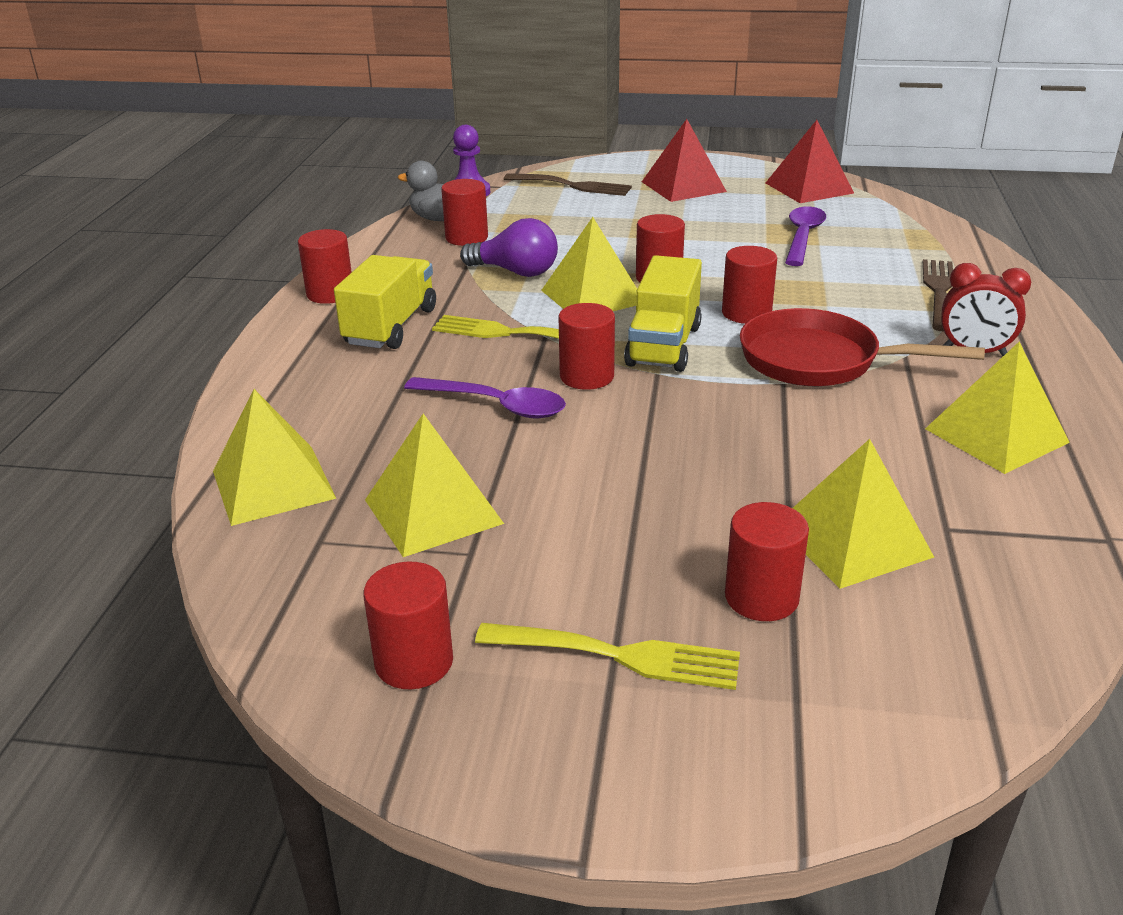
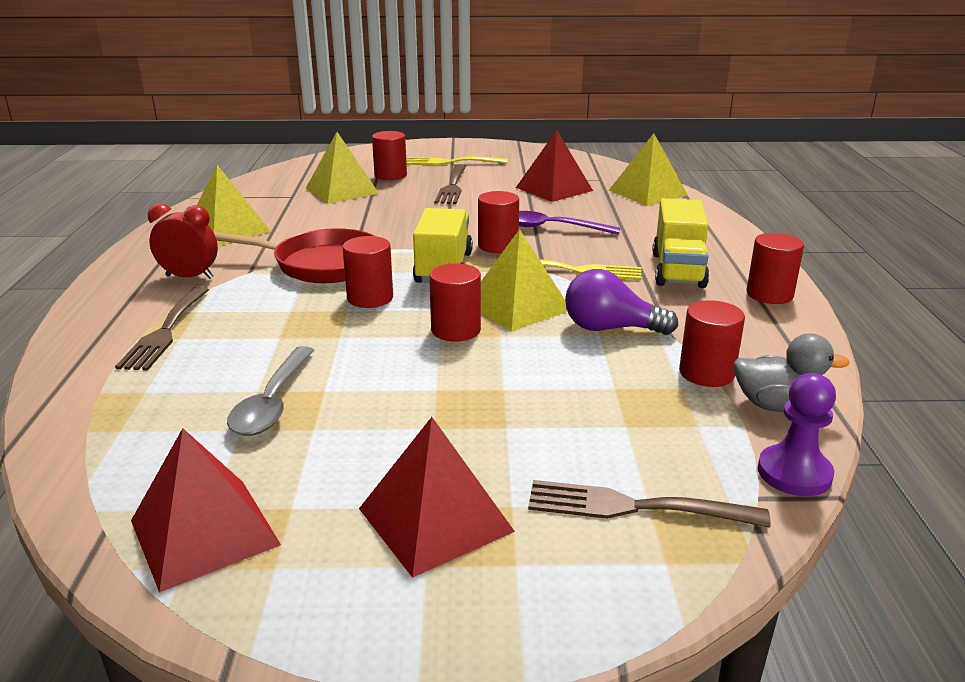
camera: 170 degrees right, 5 degrees down
(414, 662) = (528, 158): red cylinder -> none
(433, 511) = (554, 189): yellow pyramid -> red pyramid
(628, 537) = (452, 186): none -> brown fork
(803, 237) = (273, 402): purple spoon -> grey spoon

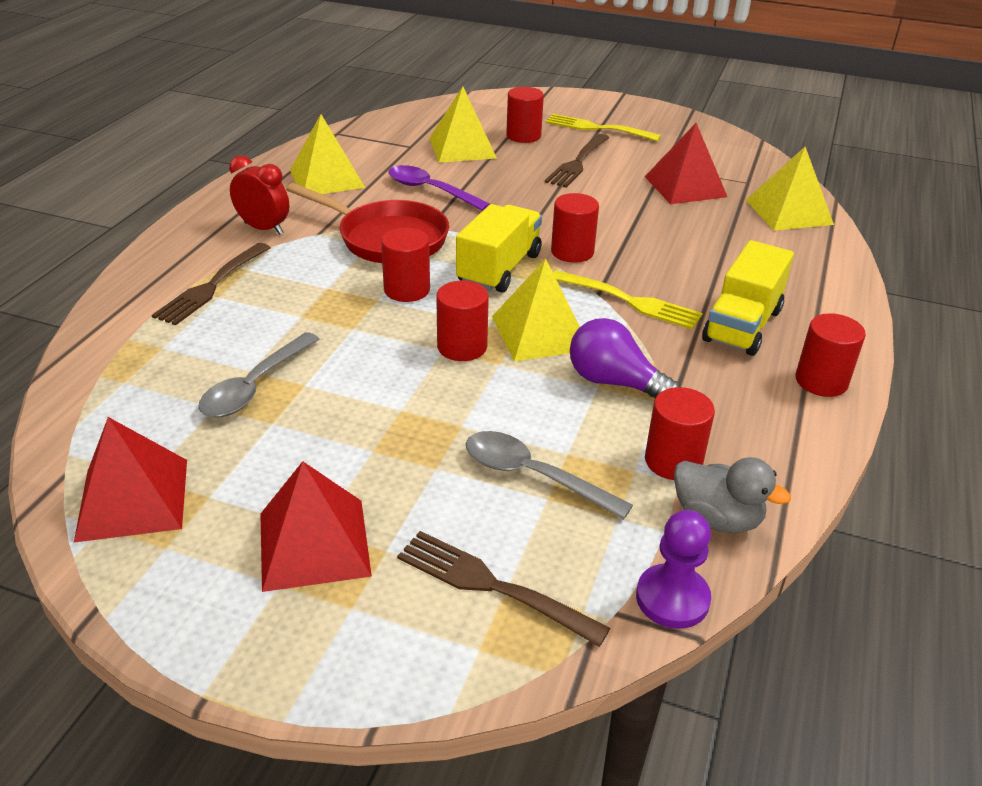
camera: 20 degrees right, 10 degrees up
(552, 228) = (645, 240): purple spoon -> purple spoon (431, 190)
(599, 412) = (533, 476): none -> grey spoon

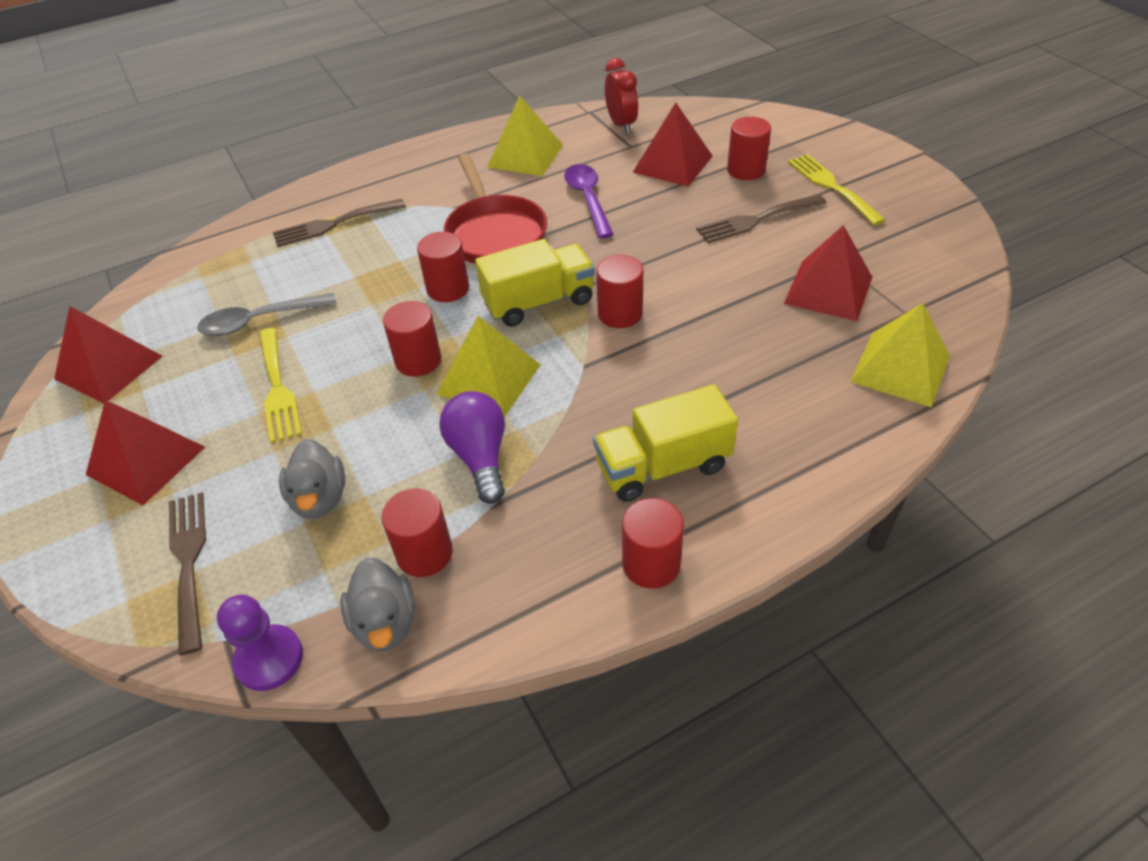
camera: 45 degrees right, 10 degrees up
(264, 228) = (425, 187): red clock -> red clock (621, 124)
(462, 148) = (672, 164): yellow pyramid -> red pyramid
(533, 476) = (320, 498): grey spoon -> grey duck
(630, 301) = (599, 388): yellow fork -> yellow fork (277, 388)

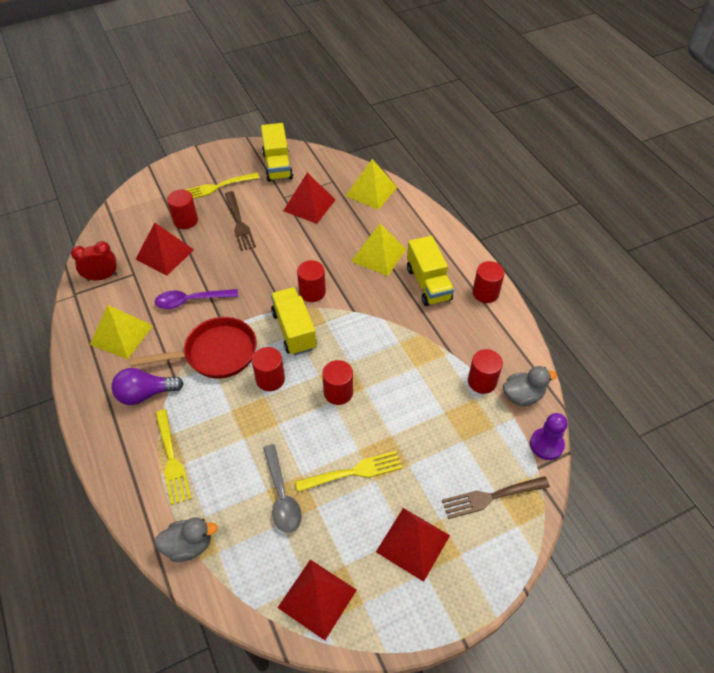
camera: 90 degrees left, 5 degrees up
(320, 498) = (446, 434): grey duck -> grey duck (189, 545)
(334, 224) = (171, 459): brown fork -> yellow fork
(480, 457) = (418, 359): purple light bulb -> purple light bulb (145, 394)
(488, 379) = (359, 355): yellow pyramid -> yellow pyramid (378, 255)
(917, 242) = (277, 165): none -> yellow truck

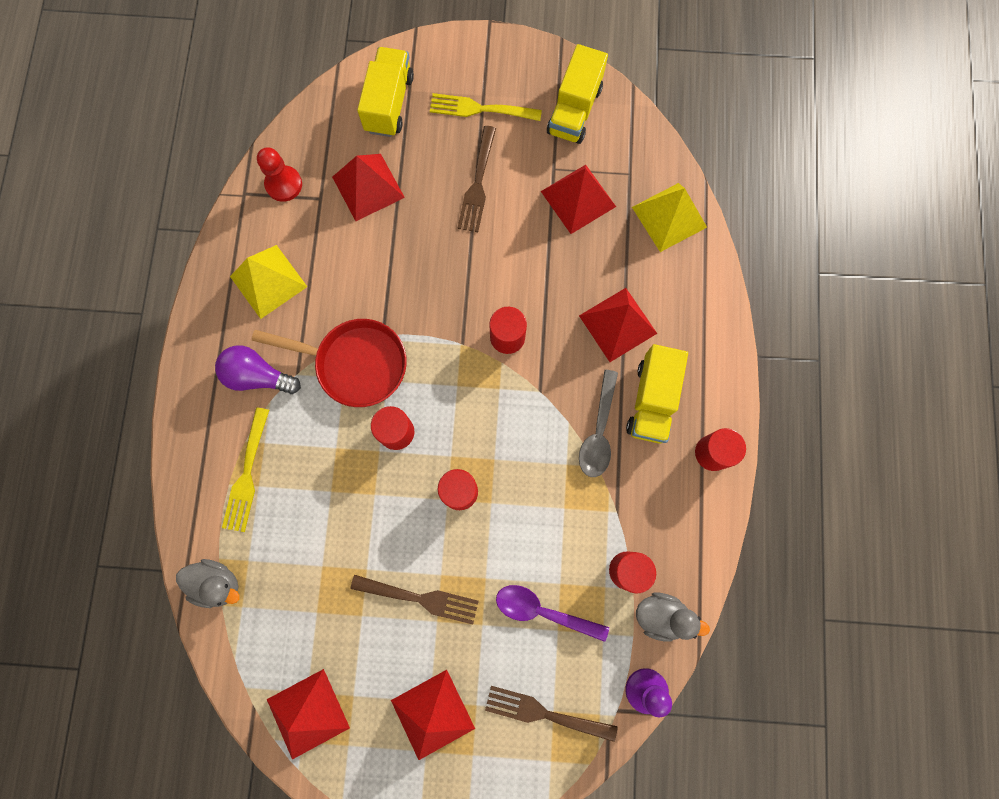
camera: 30 degrees right, 25 degrees up
(102, 277) = (284, 184): red clock -> red pawn
(185, 220) = (416, 146): red cylinder -> none
(191, 301) = (365, 274): purple spoon -> purple spoon (543, 611)
(282, 495) = (333, 582): grey spoon -> grey spoon (598, 431)
(294, 330) = (457, 380): yellow truck -> yellow truck (389, 104)
(353, 472) = (420, 598): yellow fork -> brown fork
(378, 255) = (618, 324): yellow pyramid -> red pyramid

